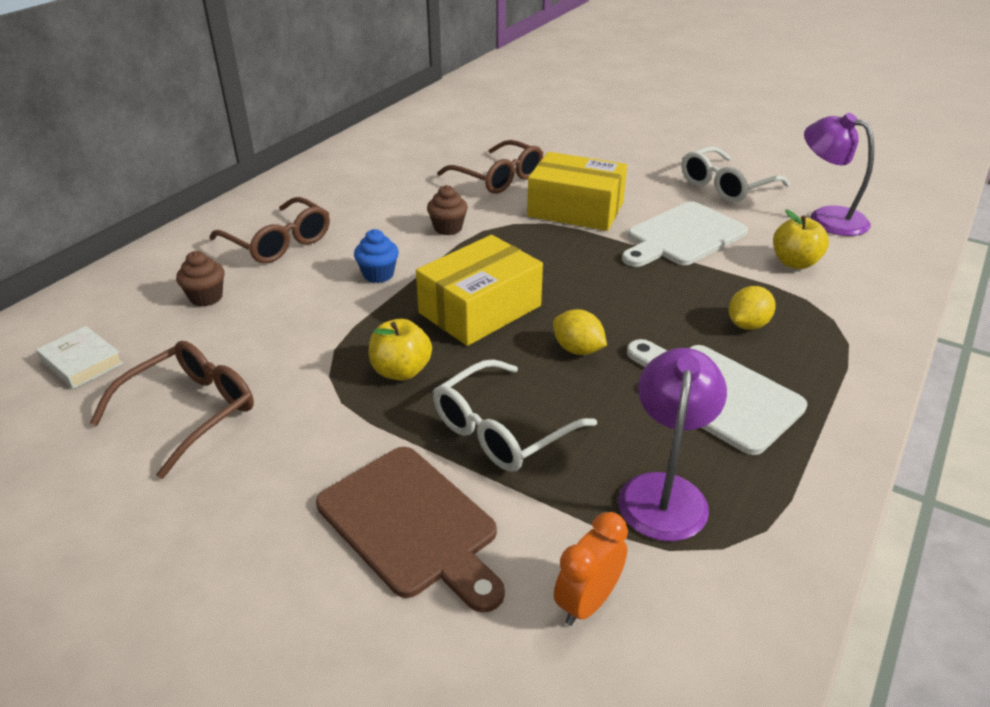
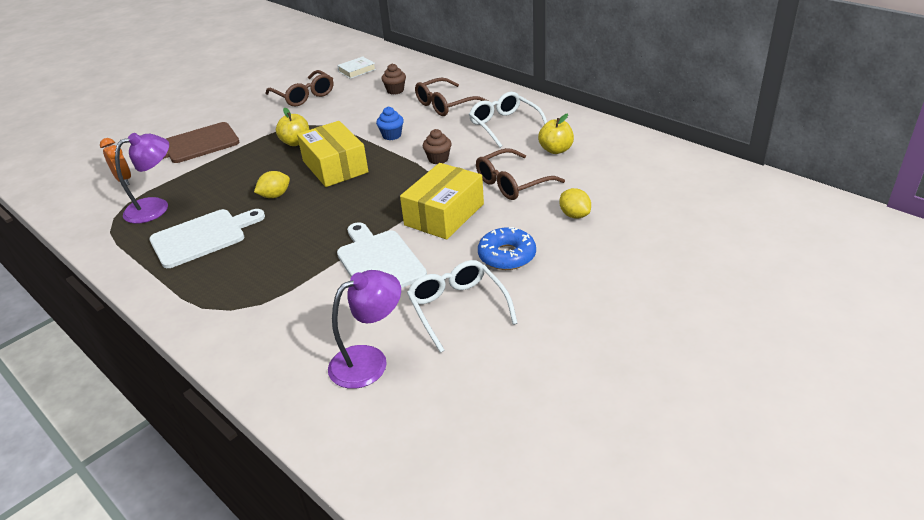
camera: 105 degrees right, 0 degrees up
(502, 430) = (231, 167): white glasses -> white glasses (504, 125)
(633, 171) = (507, 255): none -> blue donut
(664, 491) = (156, 207): purple lamp -> purple lamp turned 60 degrees counterclockwise
(747, 325) = (252, 266): yellow lemon -> yellow lemon (574, 215)
(794, 263) = (309, 313): yellow apple -> yellow apple (556, 150)

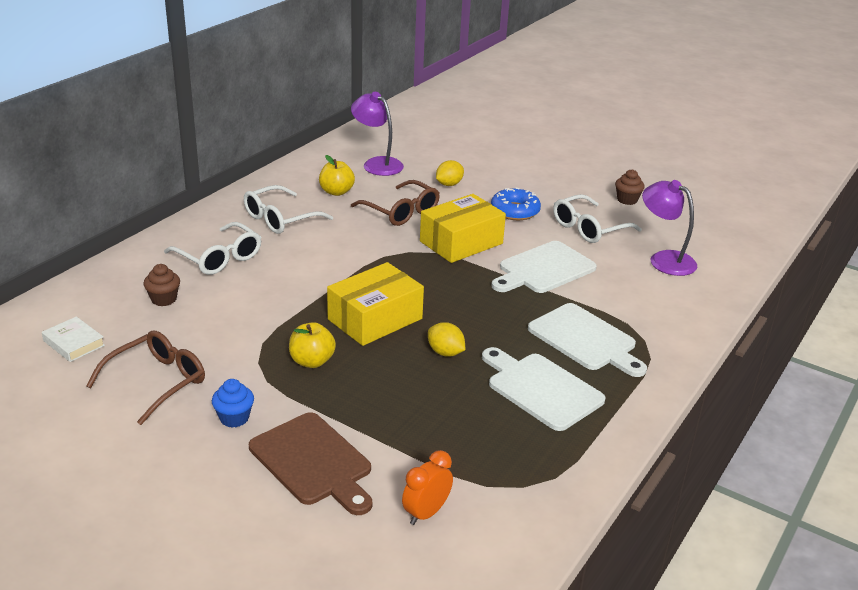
camera: 105 degrees left, 5 degrees down
(156, 207) = (490, 450): purple lamp -> purple lamp (377, 164)
(251, 271) = (585, 339): none -> white cutting board
(392, 135) = (298, 288): blue cupcake -> blue cupcake (234, 418)
(438, 159) = (355, 253): brown cupcake -> brown cupcake (627, 200)
(444, 214) = (461, 242): yellow box -> yellow box turned 60 degrees counterclockwise
(445, 105) = (219, 258): brown glasses -> white glasses

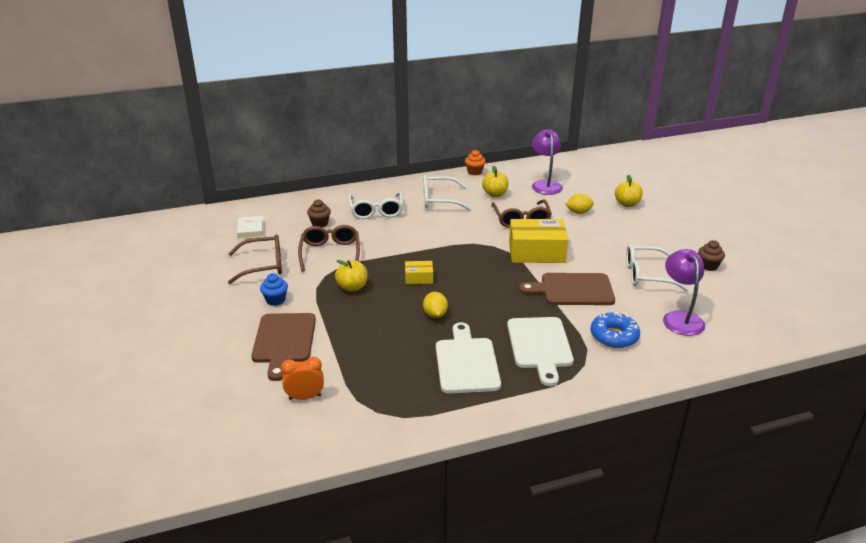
camera: 40 degrees right, 0 degrees up
(228, 331) = (330, 253): none -> brown glasses
(280, 172) = (474, 172): none -> orange cupcake
(375, 319) = (419, 278): yellow box -> yellow box, size x0.49
(484, 160) = (627, 204): none -> yellow apple
(515, 211) = (604, 245): blue donut -> blue donut (614, 336)
(544, 269) = (573, 290): white cutting board -> brown cutting board

